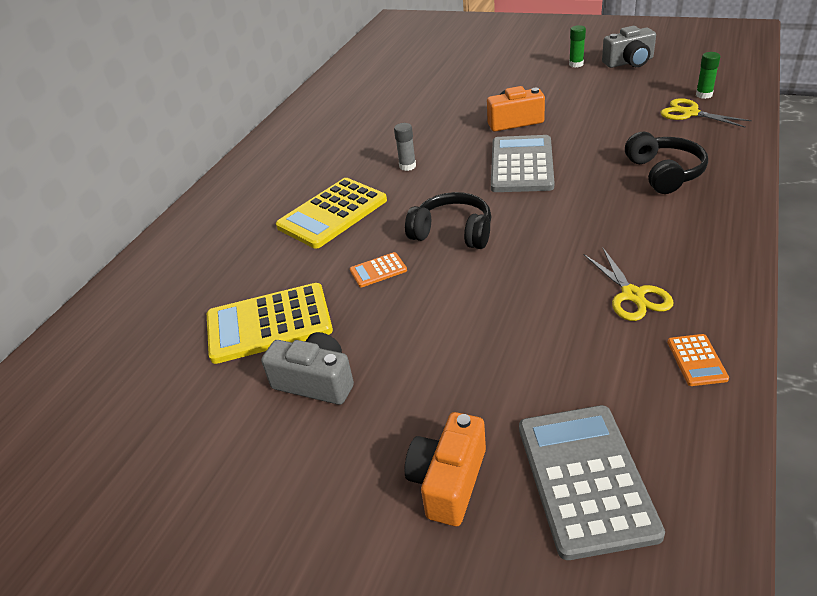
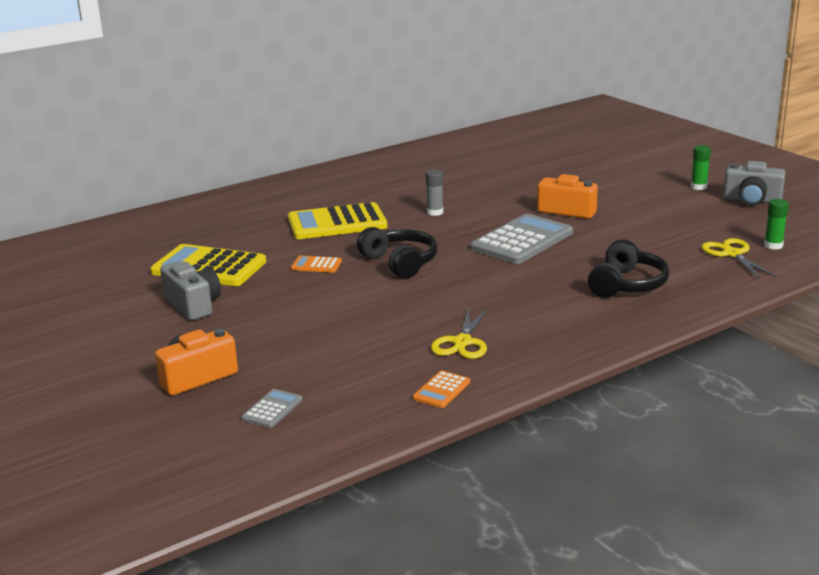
camera: 30 degrees right, 15 degrees down
(585, 479) = (272, 409): grey calculator -> grey calculator, size x0.46

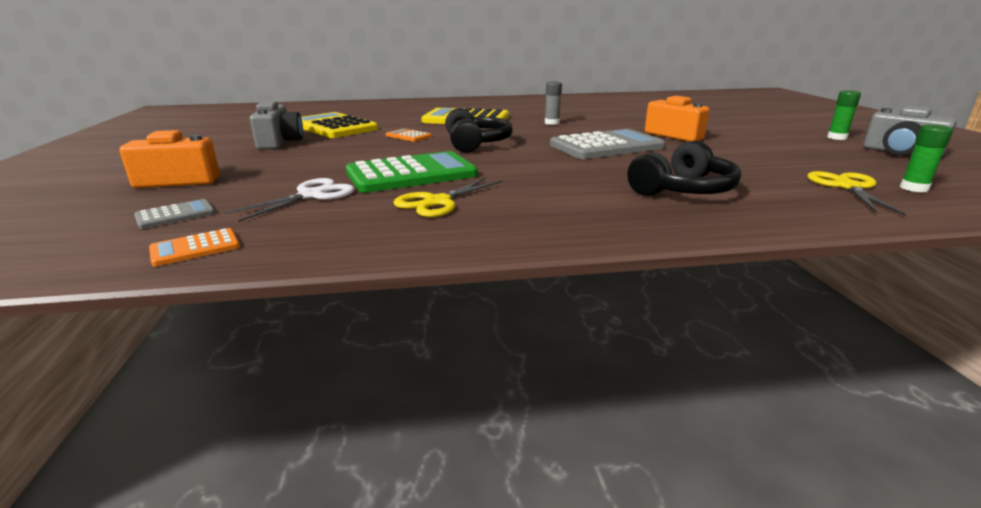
camera: 25 degrees right, 0 degrees up
(350, 361) = (311, 195): none -> white scissors
(396, 317) = (411, 174): none -> green calculator
(442, 390) = (346, 236): orange calculator -> orange calculator (195, 248)

